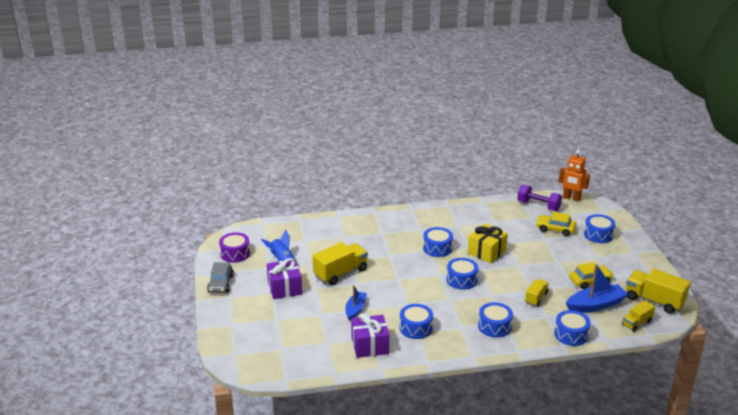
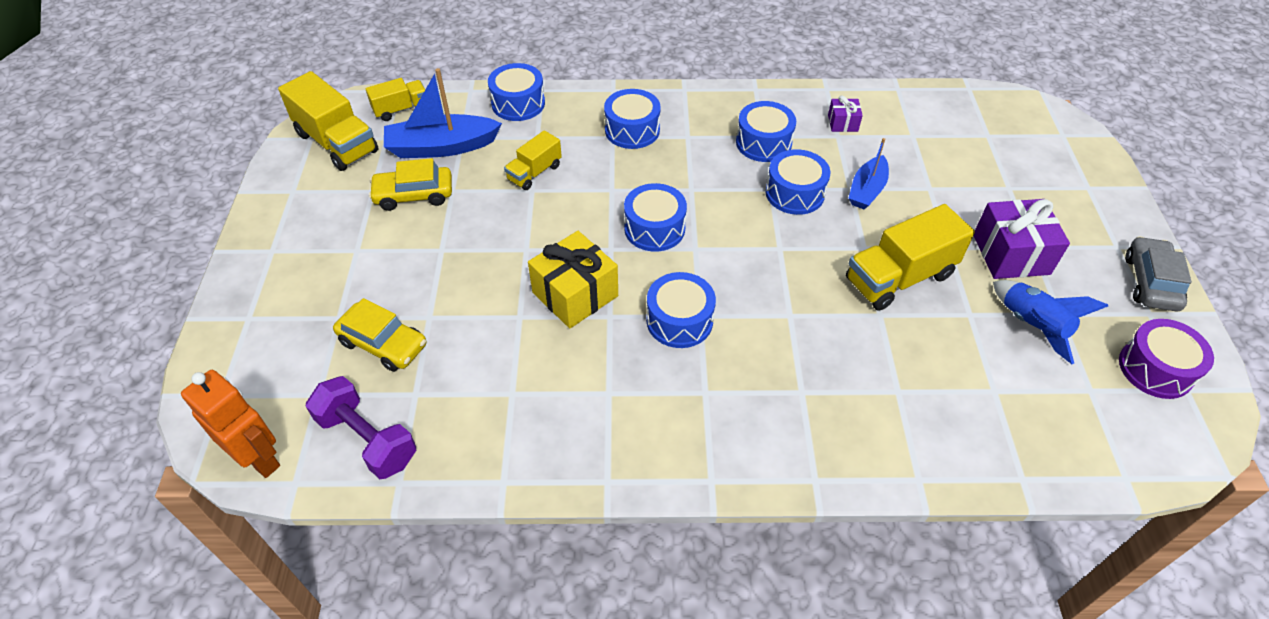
camera: 170 degrees left, 20 degrees up
(370, 345) = (842, 123): purple gift -> purple gift, size x0.51
(598, 235) = (301, 311): blue drum -> blue drum (794, 193)

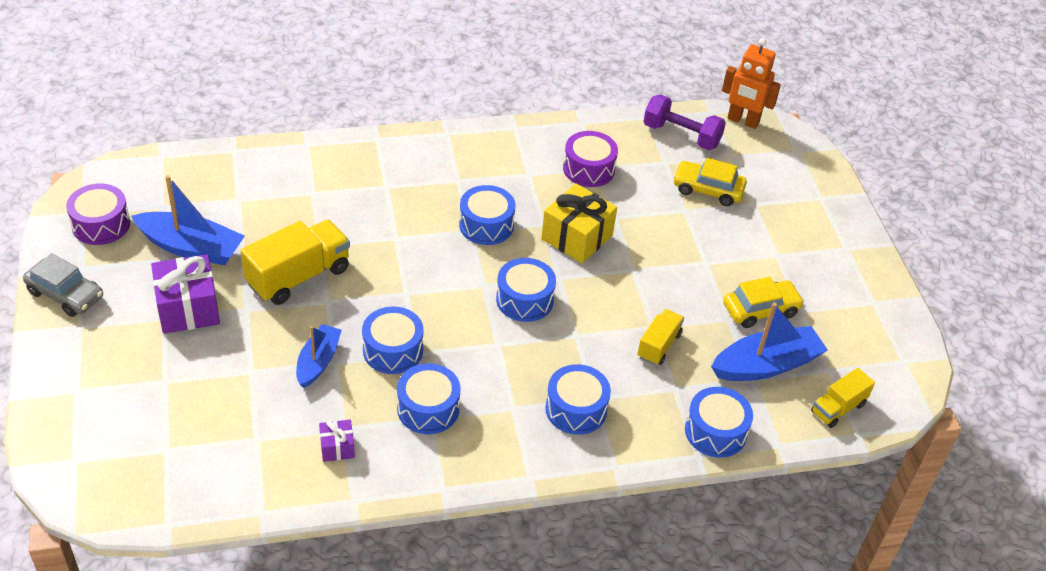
camera: 165 degrees right, 5 degrees down
(337, 143) = (873, 358): yellow truck -> none
(525, 392) = (588, 169): none -> purple drum
(1032, 326) = (191, 248): blue rocket -> blue boat
(1150, 282) = (65, 294): grey car -> grey car turned 60 degrees counterclockwise

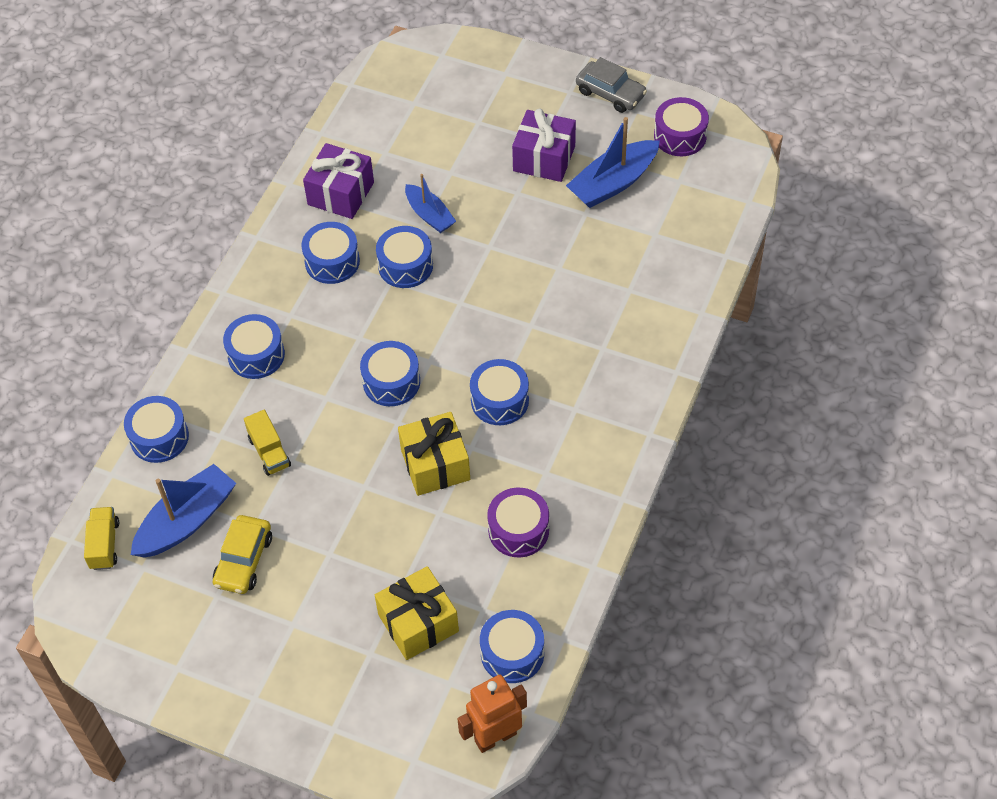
camera: 130 degrees right, 10 degrees up
(65, 294) = (610, 93): grey car -> grey car turned 120 degrees counterclockwise
(298, 276) = (530, 239): yellow truck -> none
(337, 447) = (341, 193): purple gift -> purple gift, size x1.97
(681, 135) = (512, 653): purple dumbbell -> blue drum
(707, 189) = (418, 623): yellow car -> yellow gift
(766, 365) = (187, 521): blue boat -> blue boat turned 150 degrees counterclockwise

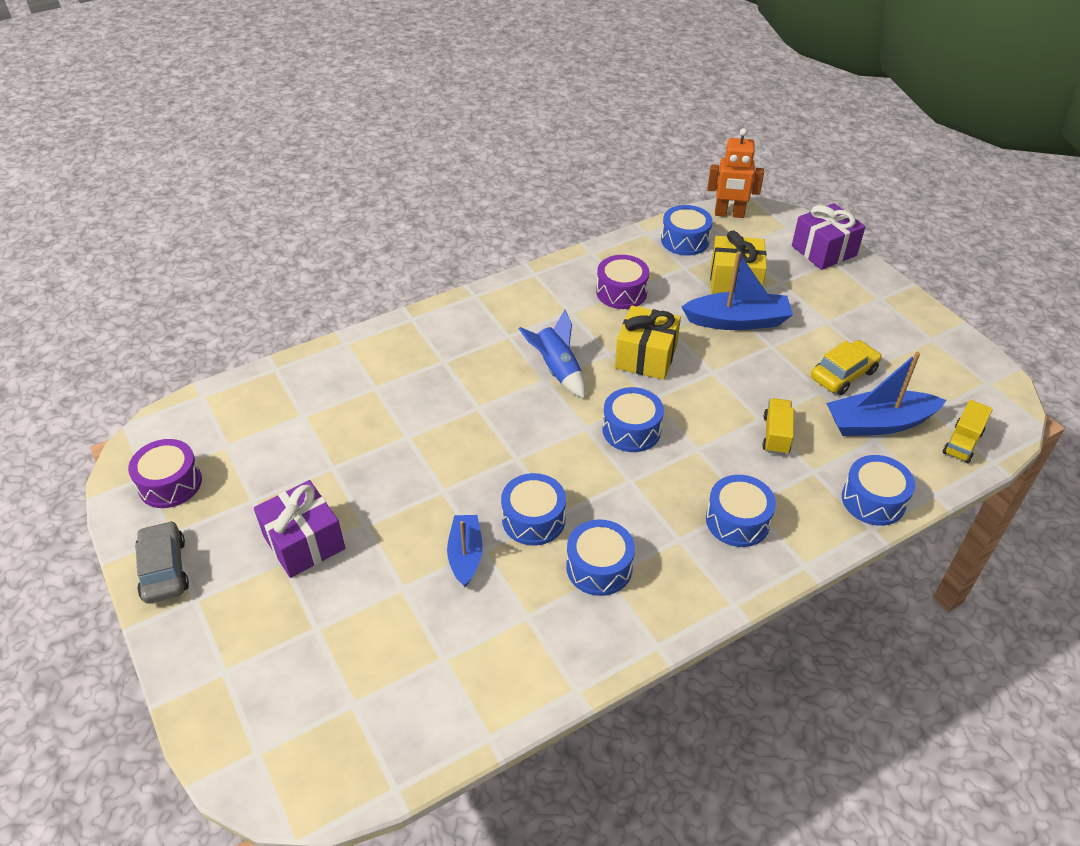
camera: 145 degrees left, 10 degrees down
(341, 193) = (530, 639): purple gift -> purple gift (823, 251)
(499, 400) = (557, 370): blue drum -> blue rocket
(613, 183) = (277, 479): blue boat -> blue boat (737, 321)

